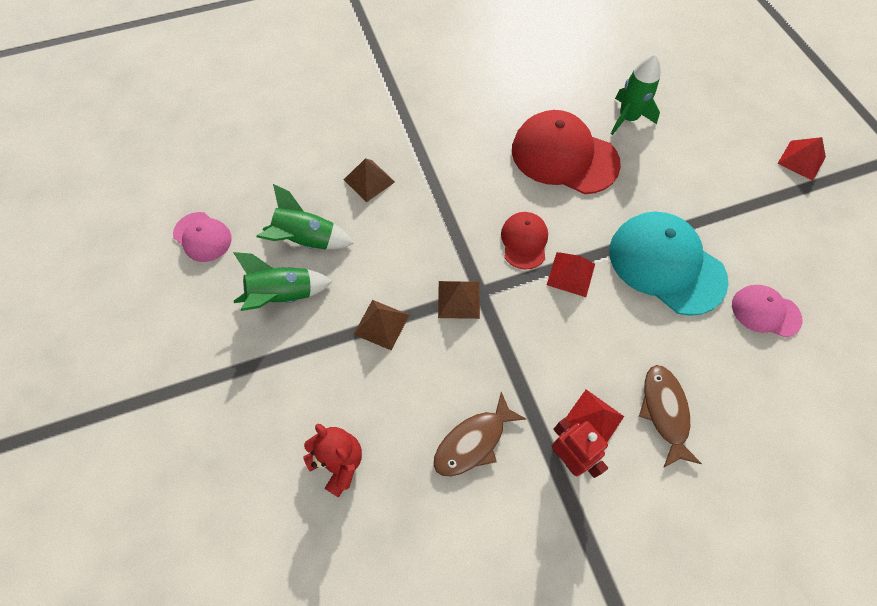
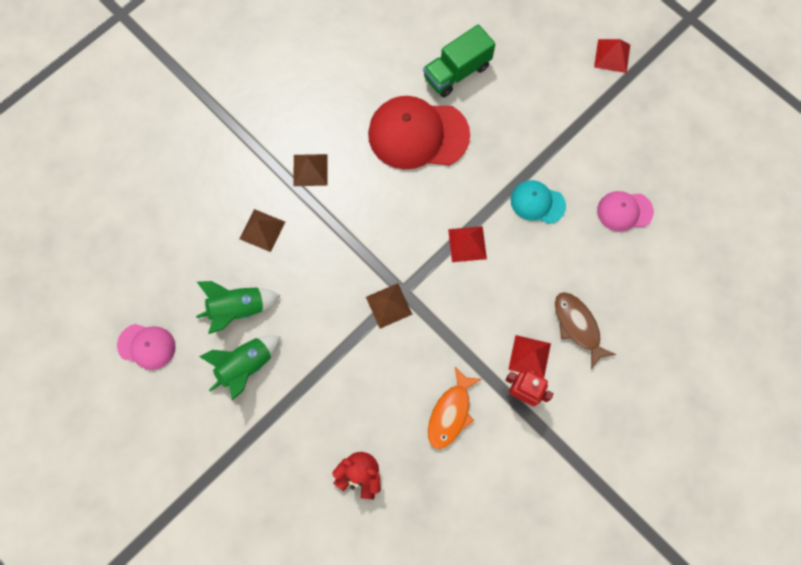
camera: 25 degrees left, 10 degrees up
(381, 324) = (338, 354): brown pyramid -> brown pyramid (310, 170)
(473, 441) = (450, 413): brown fish -> orange fish
(524, 241) = (418, 231): red cap -> none
(628, 118) = (457, 72): green rocket -> green truck
(666, 264) = (537, 202): turquoise cap -> turquoise cap, size x0.53

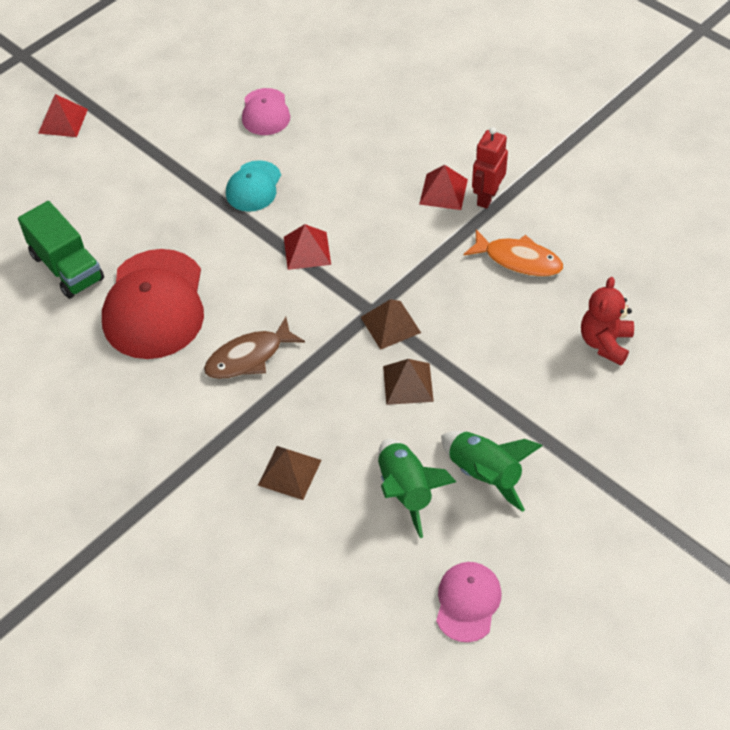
camera: 90 degrees left, 20 degrees down
(310, 170) = (200, 421): brown pyramid -> brown pyramid (408, 383)
(578, 326) = (405, 151): brown fish -> brown fish (249, 357)

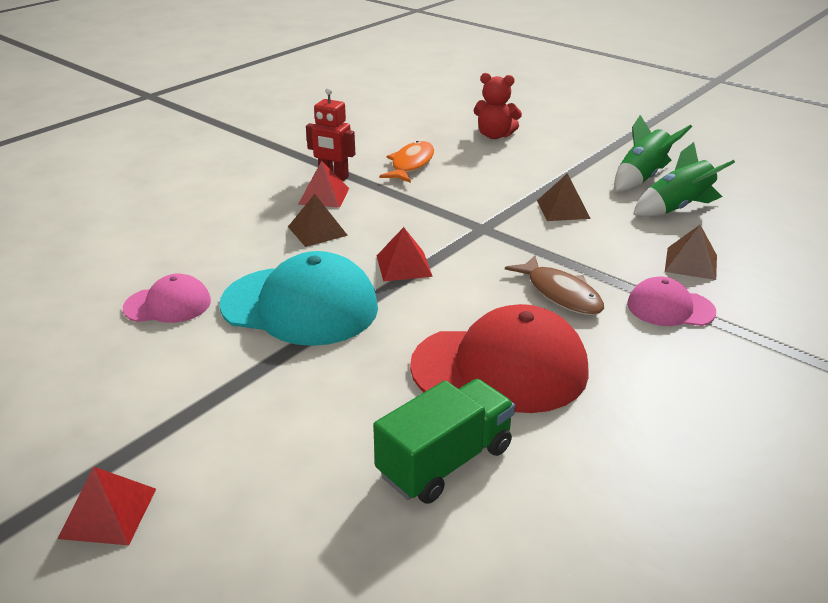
camera: 95 degrees left, 20 degrees down
(253, 186) = (300, 306): turquoise cap -> turquoise cap, size x1.87
(390, 324) = (497, 218): brown pyramid -> brown pyramid (317, 231)
(467, 602) = (761, 184): pink cap -> pink cap (670, 308)

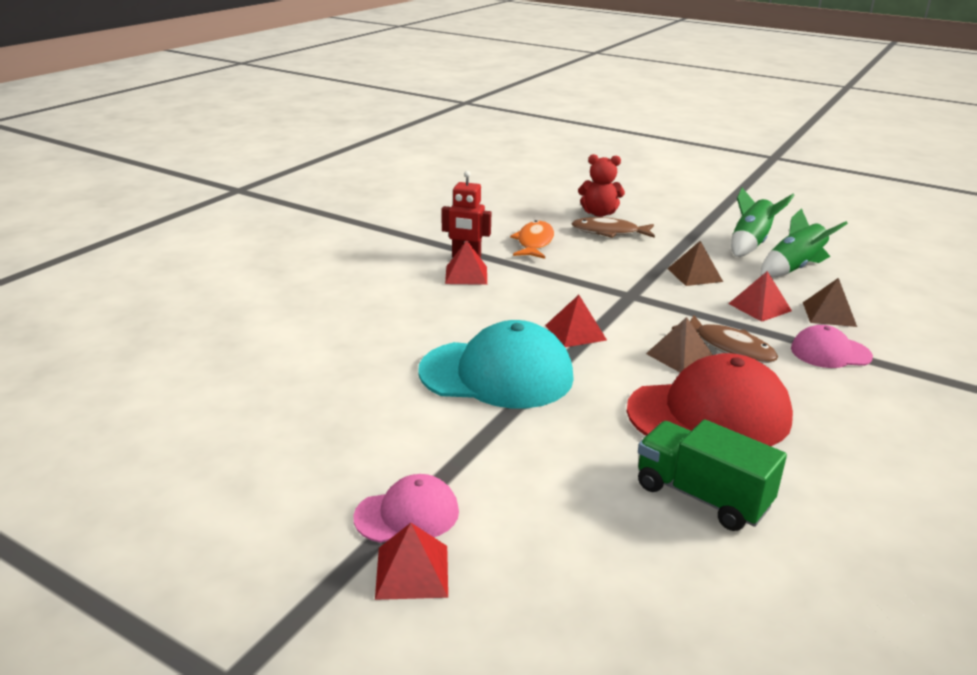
camera: 10 degrees left, 5 degrees down
(168, 304) = (367, 382): pink cap -> pink cap (407, 514)
(317, 231) = (477, 306): brown pyramid -> brown pyramid (680, 356)
(445, 461) = (702, 496): green truck -> green truck turned 90 degrees counterclockwise
(494, 157) = (609, 232): none -> brown fish
(616, 250) = (759, 307): none -> red pyramid

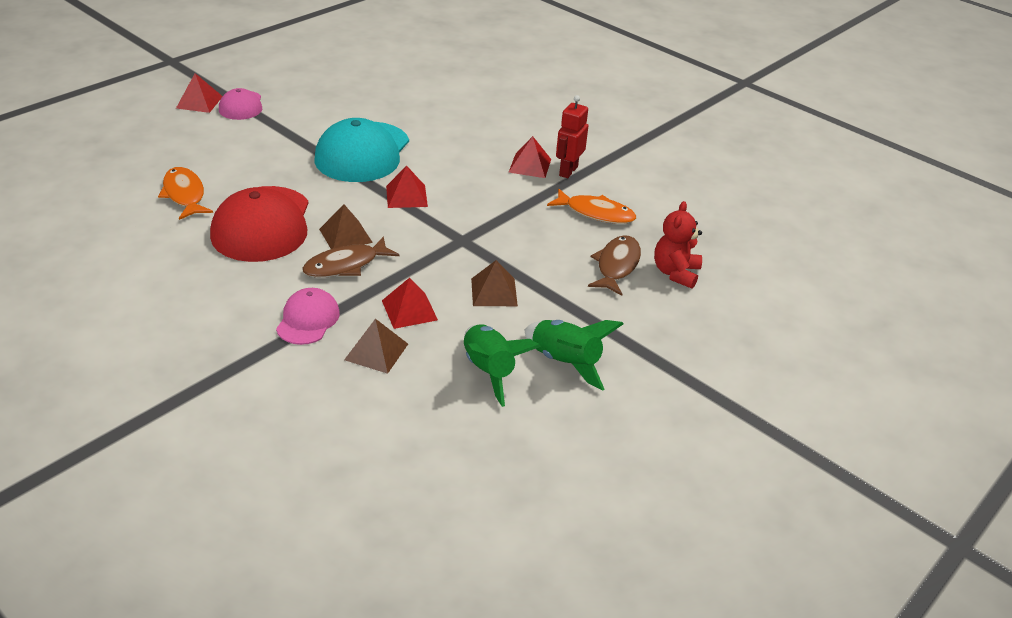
camera: 100 degrees right, 10 degrees up
(702, 496) = (184, 195): green truck -> orange fish

